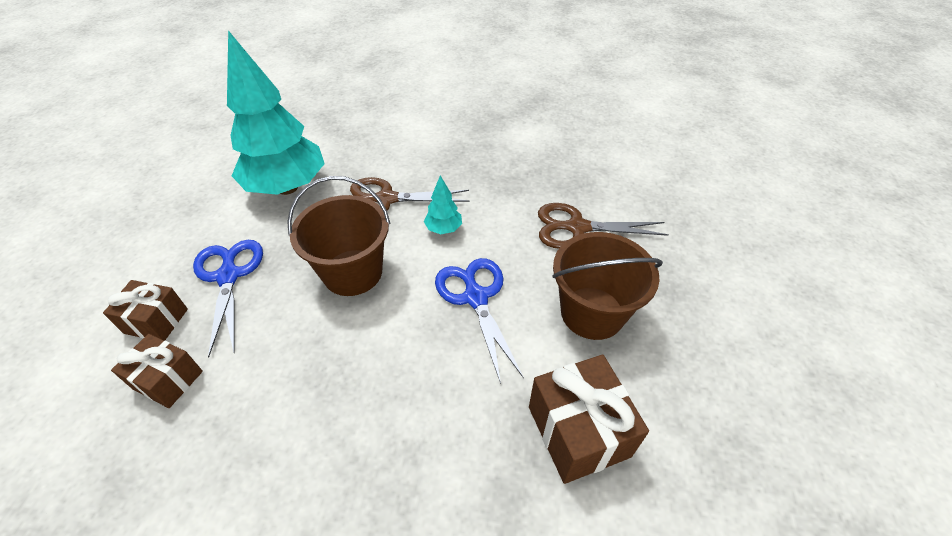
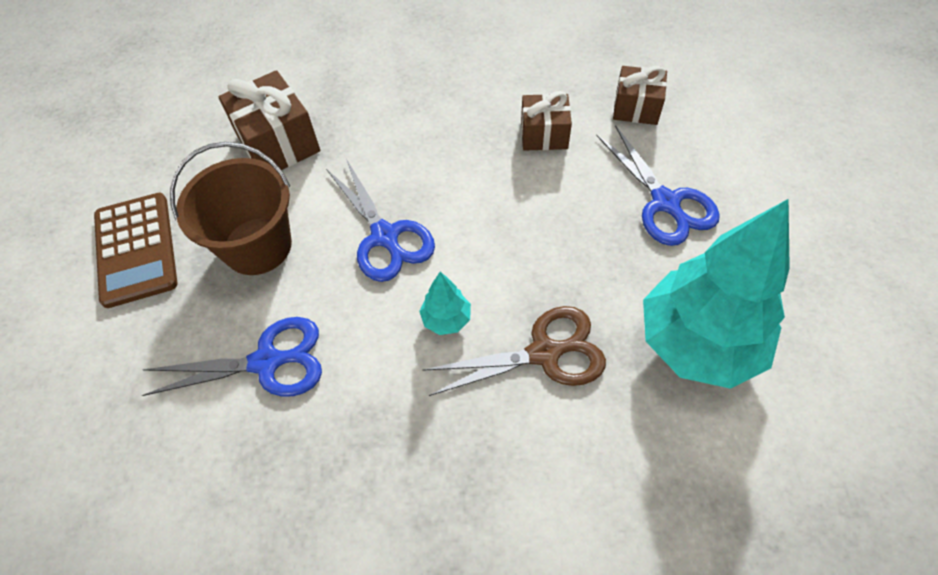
camera: 170 degrees right, 10 degrees up
(156, 321) = (695, 147): brown gift -> brown gift (544, 135)
(352, 272) = (532, 236): brown bucket -> none
(577, 227) = (266, 362): brown scissors -> blue scissors
(710, 334) = (136, 249): none -> brown calculator

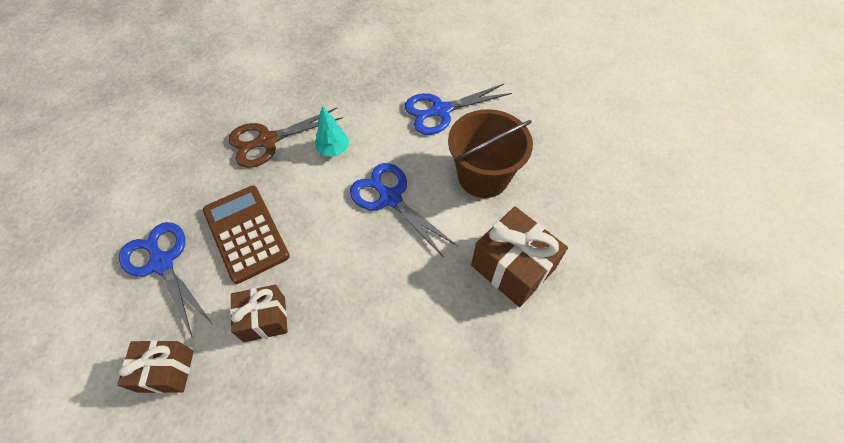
camera: 165 degrees right, 0 degrees up
(136, 249) = (569, 160): brown calculator -> brown calculator (246, 233)
(698, 343) = (165, 161): turquoise tree -> none

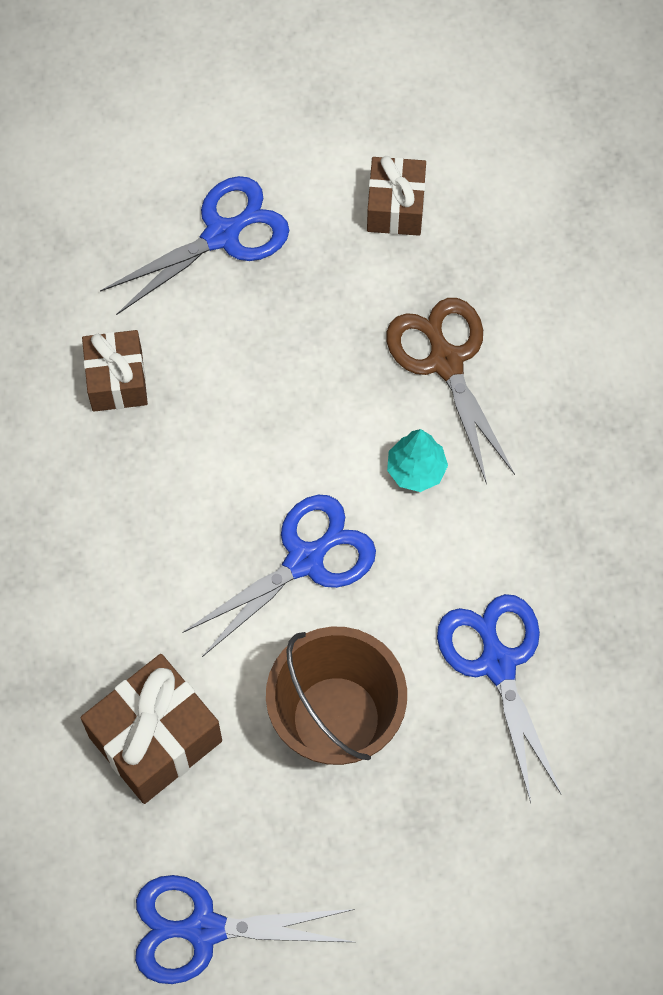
camera: 95 degrees right, 10 degrees up
(166, 371) = (61, 266): brown gift -> brown gift (395, 207)
(246, 233) = (260, 343): brown calculator -> none
(618, 229) = (204, 929): none -> blue scissors

